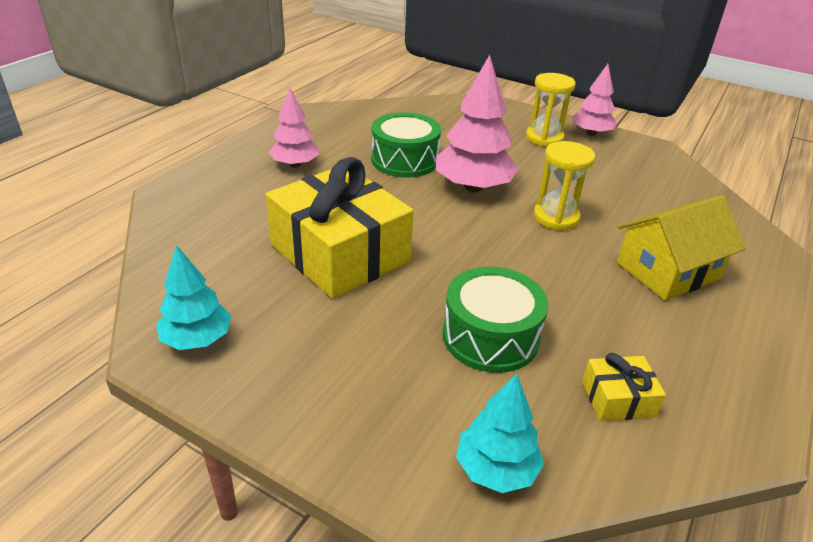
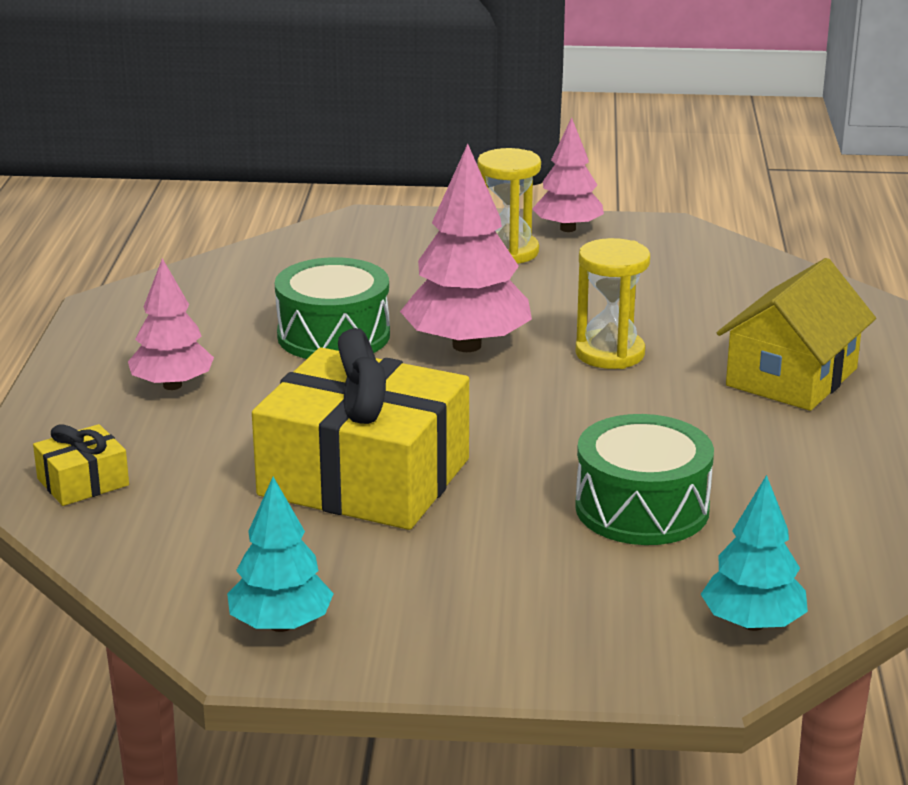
camera: 25 degrees left, 10 degrees down
(618, 399) = (829, 523): yellow gift -> yellow gift (83, 482)

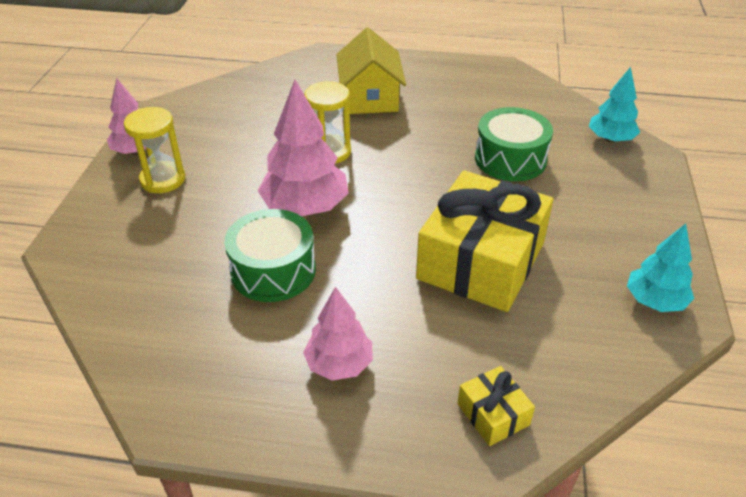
camera: 85 degrees left, 15 degrees up
(791, 377) = (370, 97): yellow house -> yellow house turned 45 degrees clockwise

